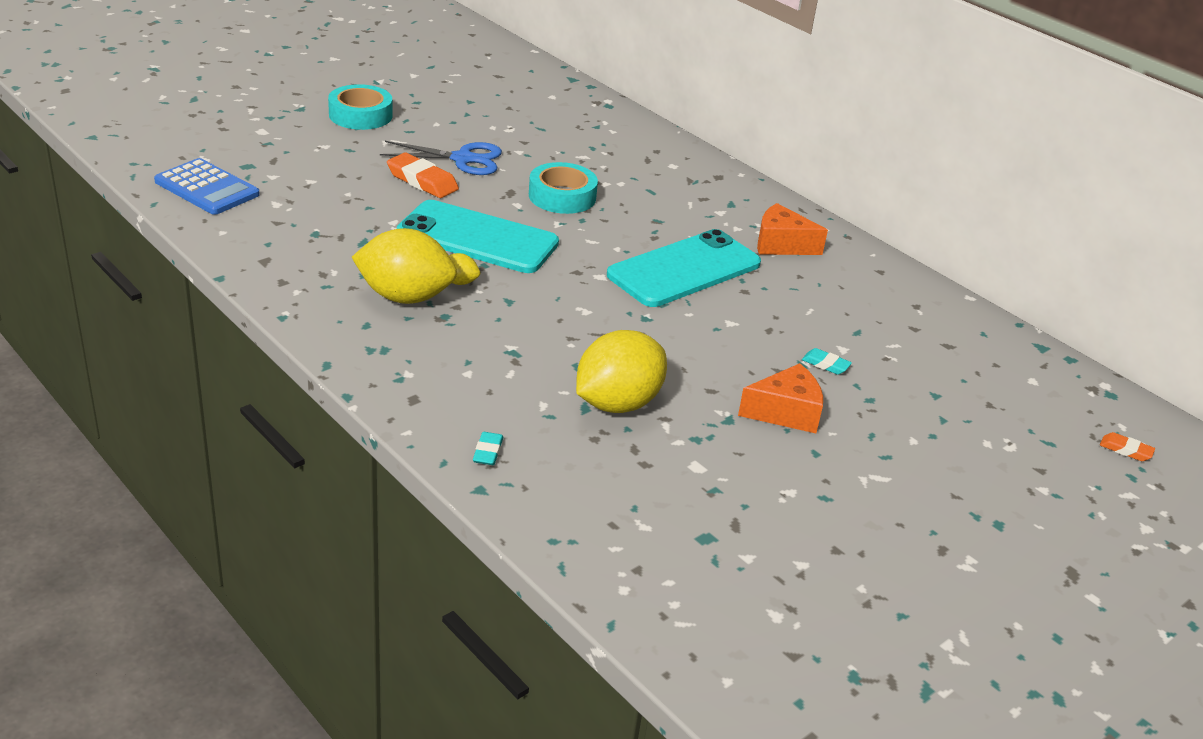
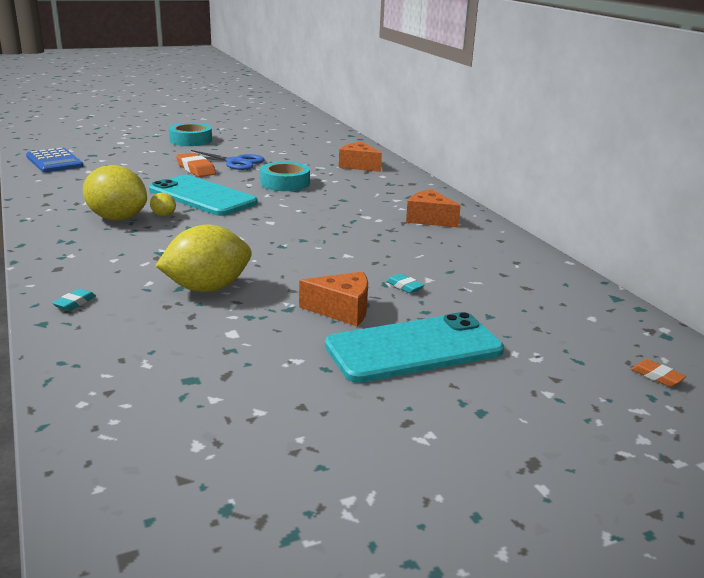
camera: 20 degrees right, 10 degrees down
(629, 147) = (358, 166): none -> orange cheese
(684, 270) = (338, 224): turquoise phone -> turquoise phone (414, 348)

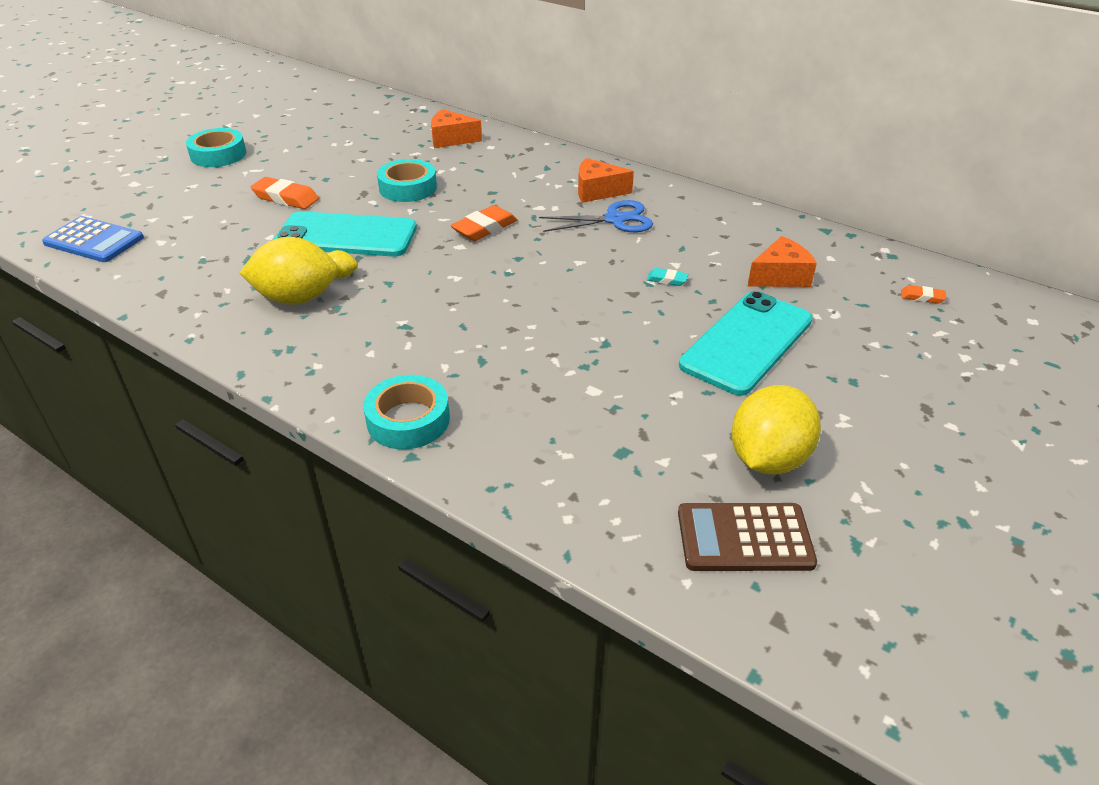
camera: 30 degrees left, 15 degrees up
(75, 303) = (408, 420): turquoise eraser -> turquoise tape
(195, 481) = (744, 538): none -> brown calculator
(207, 288) = (508, 350): yellow lemon -> yellow lemon (768, 459)
(235, 162) = (316, 174): blue scissors -> blue scissors (615, 220)
(304, 217) = (484, 228): none -> orange eraser
(342, 310) = (650, 327): orange cheese -> orange cheese (780, 276)

